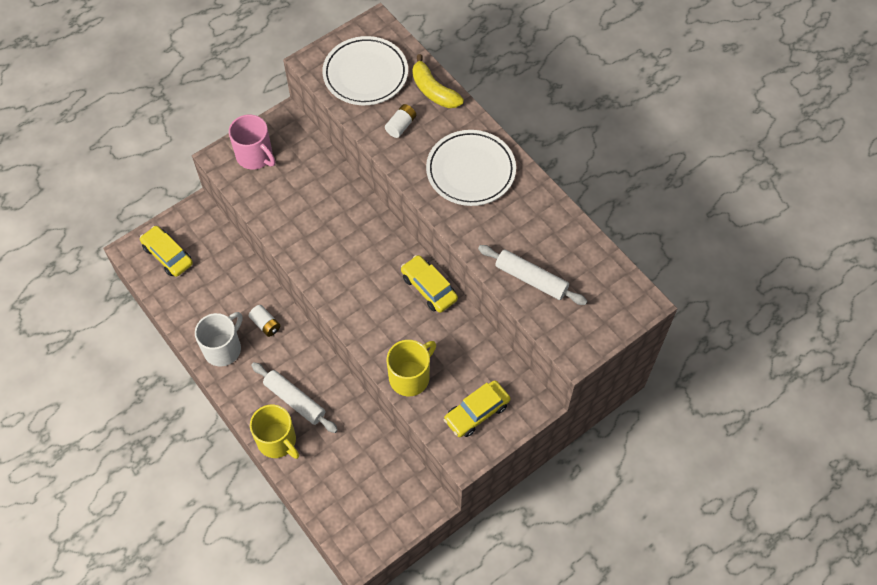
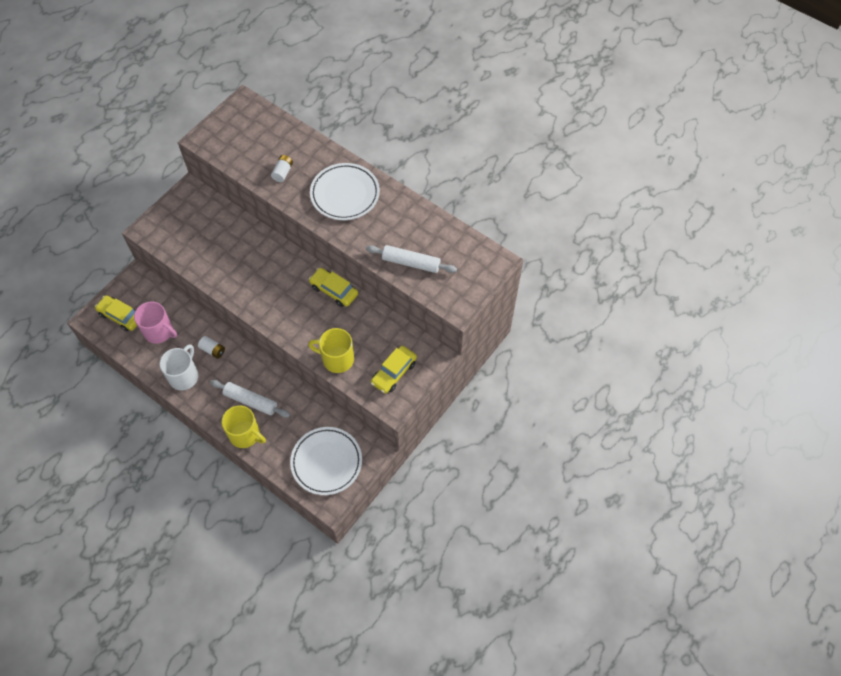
camera: 15 degrees left, 0 degrees up
(255, 156) = (172, 222): pink mug -> pink mug (159, 331)
(365, 74) = (245, 140): white plate -> white plate (326, 462)
(410, 377) = (337, 359): yellow mug -> yellow mug turned 105 degrees counterclockwise
(433, 91) = (301, 141): yellow banana -> none

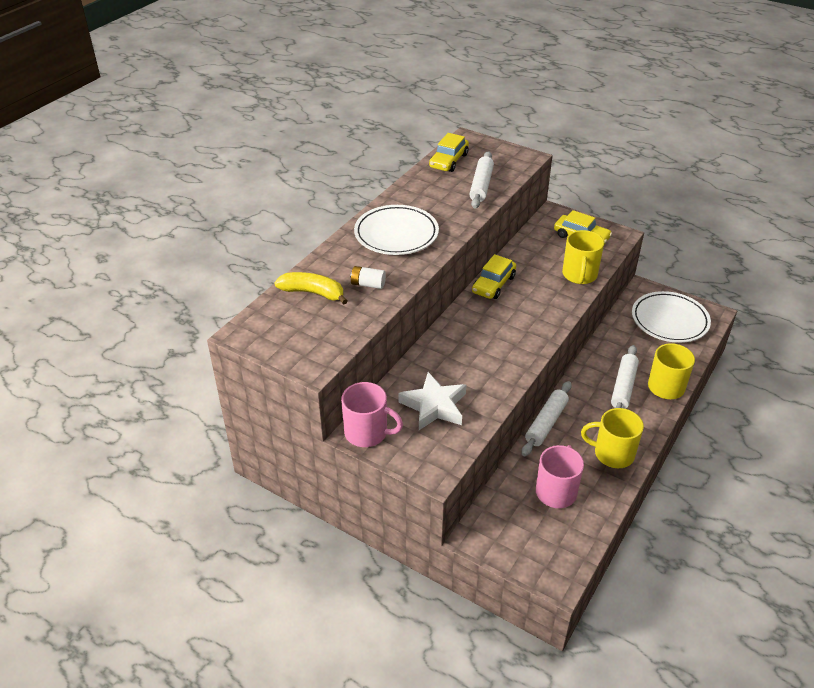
camera: 95 degrees left, 20 degrees down
(121, 316) = (543, 542): yellow car -> yellow car (448, 161)
(184, 376) = (612, 454): white mug -> yellow mug
(189, 195) = (367, 433): none -> pink mug
(204, 235) = (434, 406): none -> white star
(213, 350) = (567, 431): white battery -> none
(224, 337) = (546, 423): none -> white rolling pin
(279, 140) = (313, 293): none -> yellow banana

